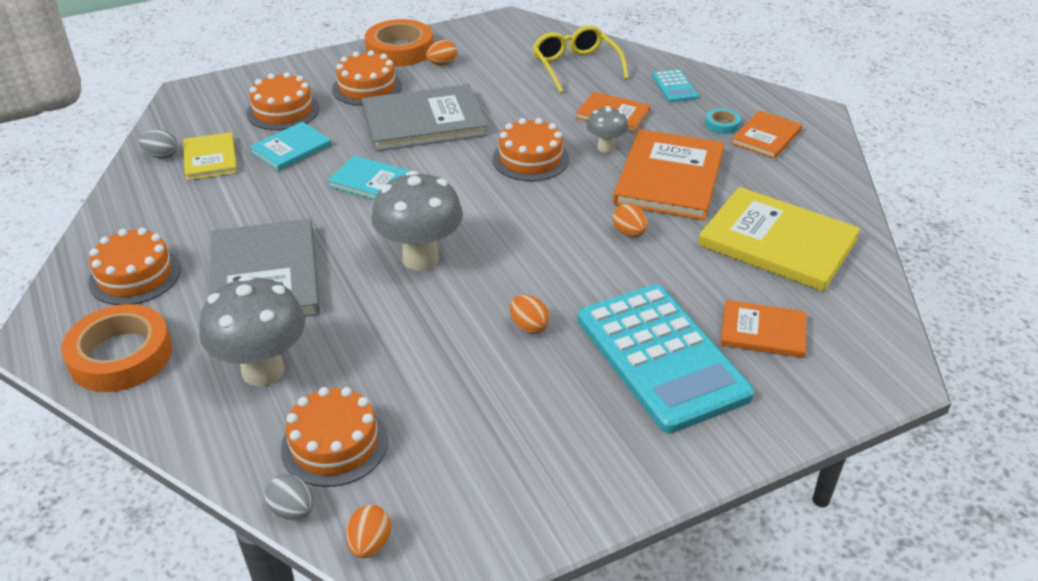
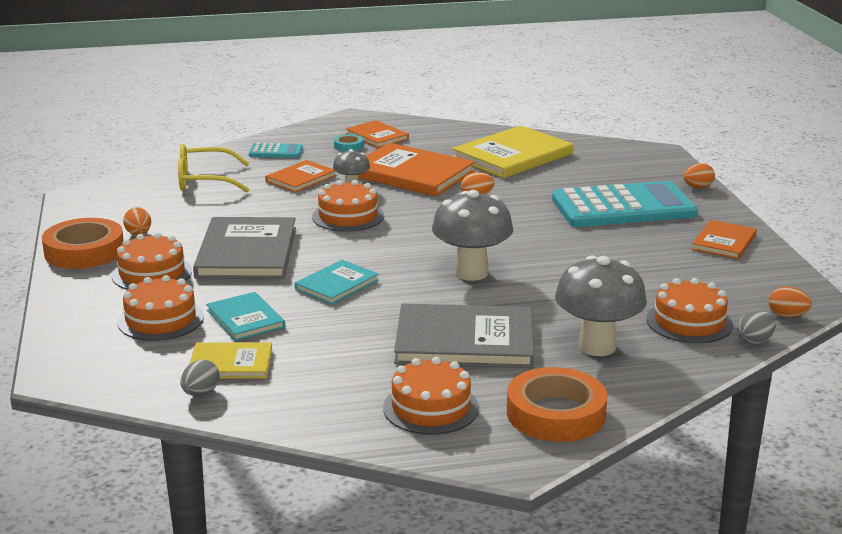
camera: 75 degrees left, 15 degrees down
(529, 326) = (576, 243): orange egg -> orange egg (698, 187)
(763, 331) = (606, 176): orange book -> orange book (724, 242)

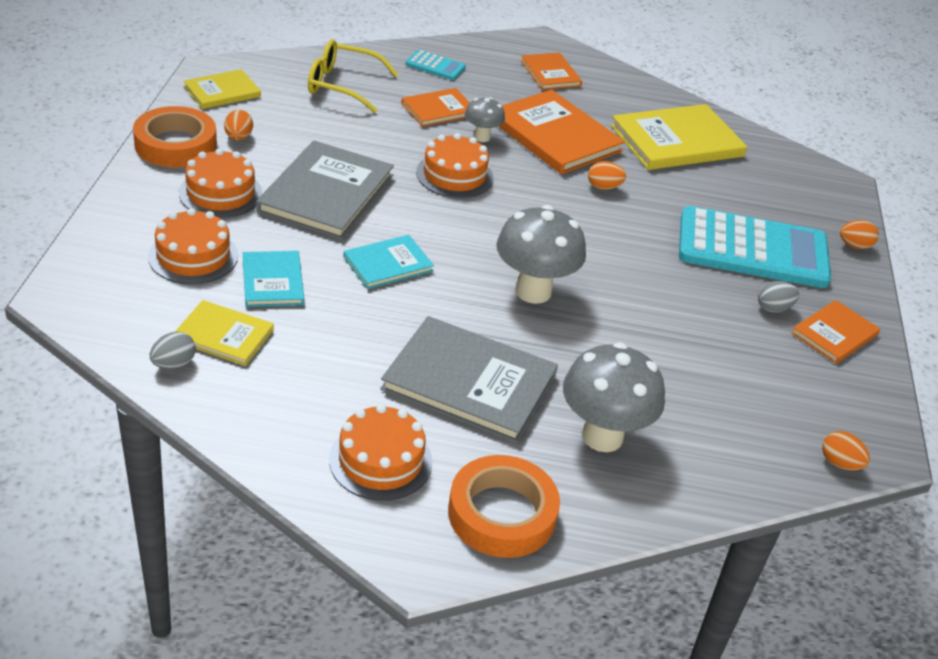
camera: 15 degrees right, 15 degrees up
(99, 207) = (222, 91): none -> yellow book
(348, 146) = (513, 79): turquoise tape -> none
(689, 322) = (723, 436): orange cake -> none
(755, 341) = (780, 487): grey egg -> grey egg (773, 308)

